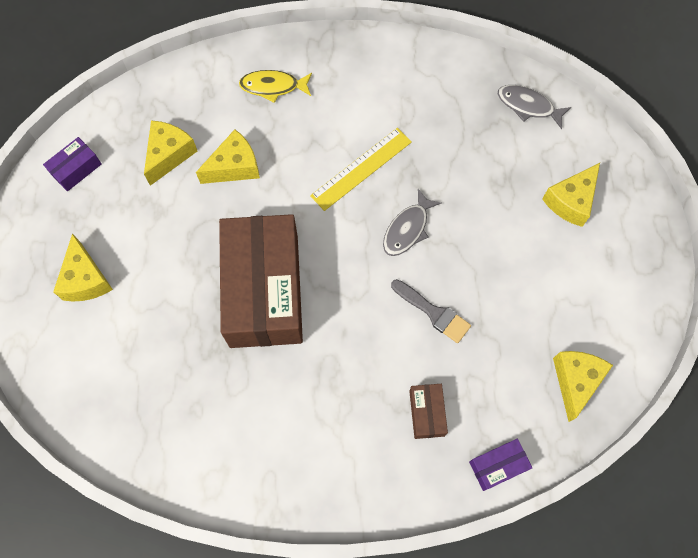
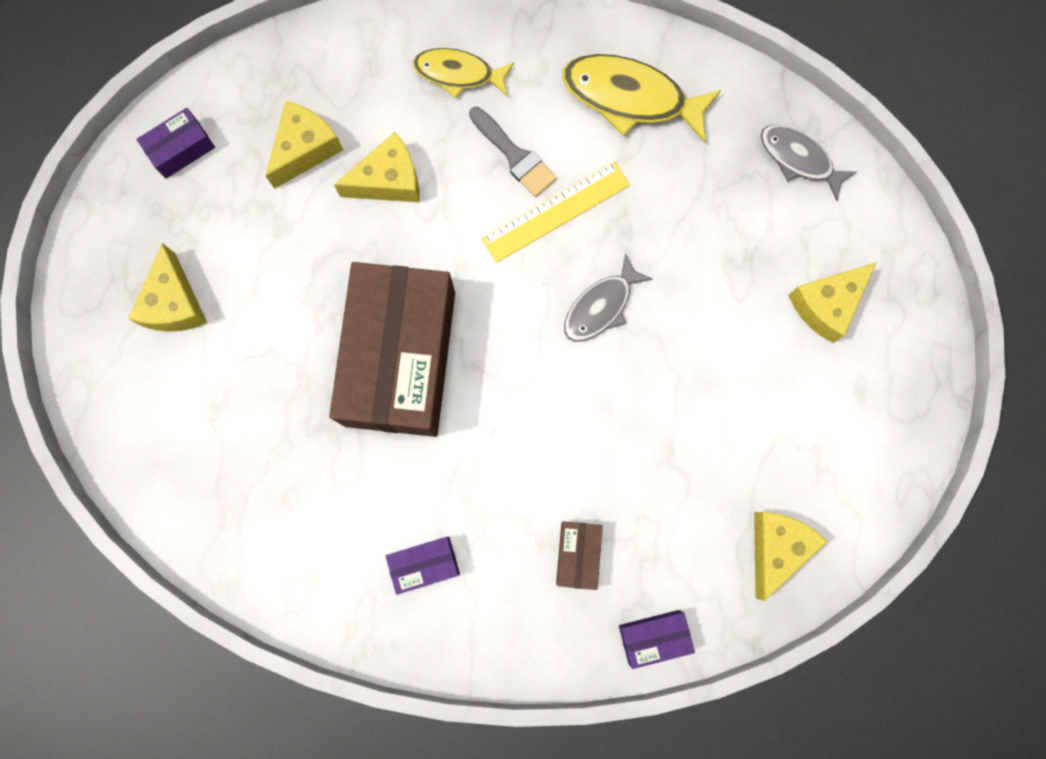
camera: 10 degrees right, 10 degrees up
(309, 441) = (424, 564): none -> purple box
(400, 84) = (631, 98): none -> yellow fish
(433, 312) = (613, 425): grey brush -> grey brush (514, 155)

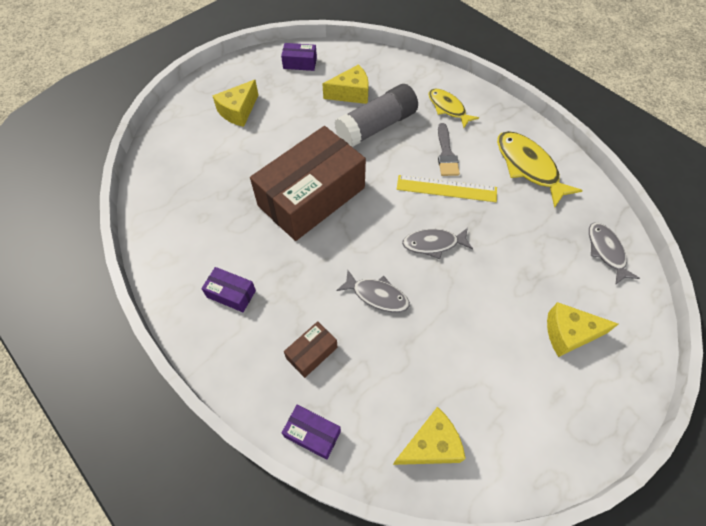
camera: 40 degrees right, 20 degrees down
(388, 180) = (376, 126): yellow cheese -> grey glue stick
(591, 427) = (377, 295): none -> grey fish

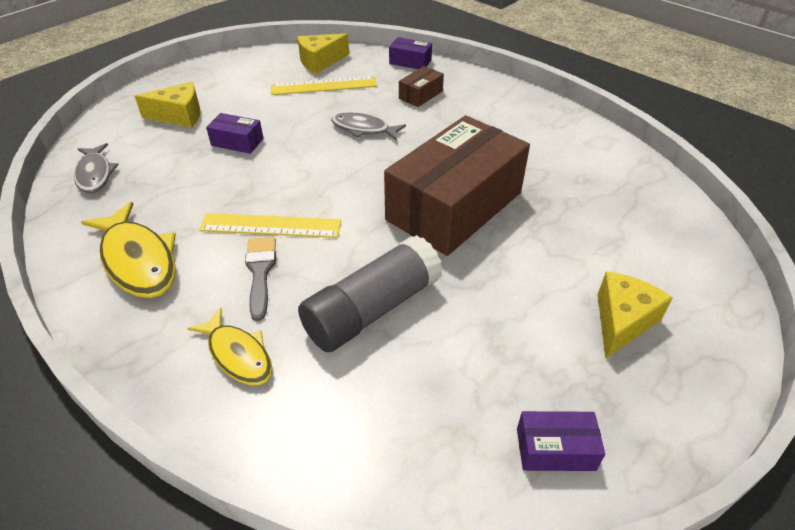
camera: 175 degrees right, 15 degrees down
(231, 294) = (511, 123): purple box -> purple box (237, 142)
(351, 93) = (426, 374): yellow cheese -> none
(421, 382) = (324, 86): none -> yellow ruler
(433, 244) = (299, 170): grey fish -> none

